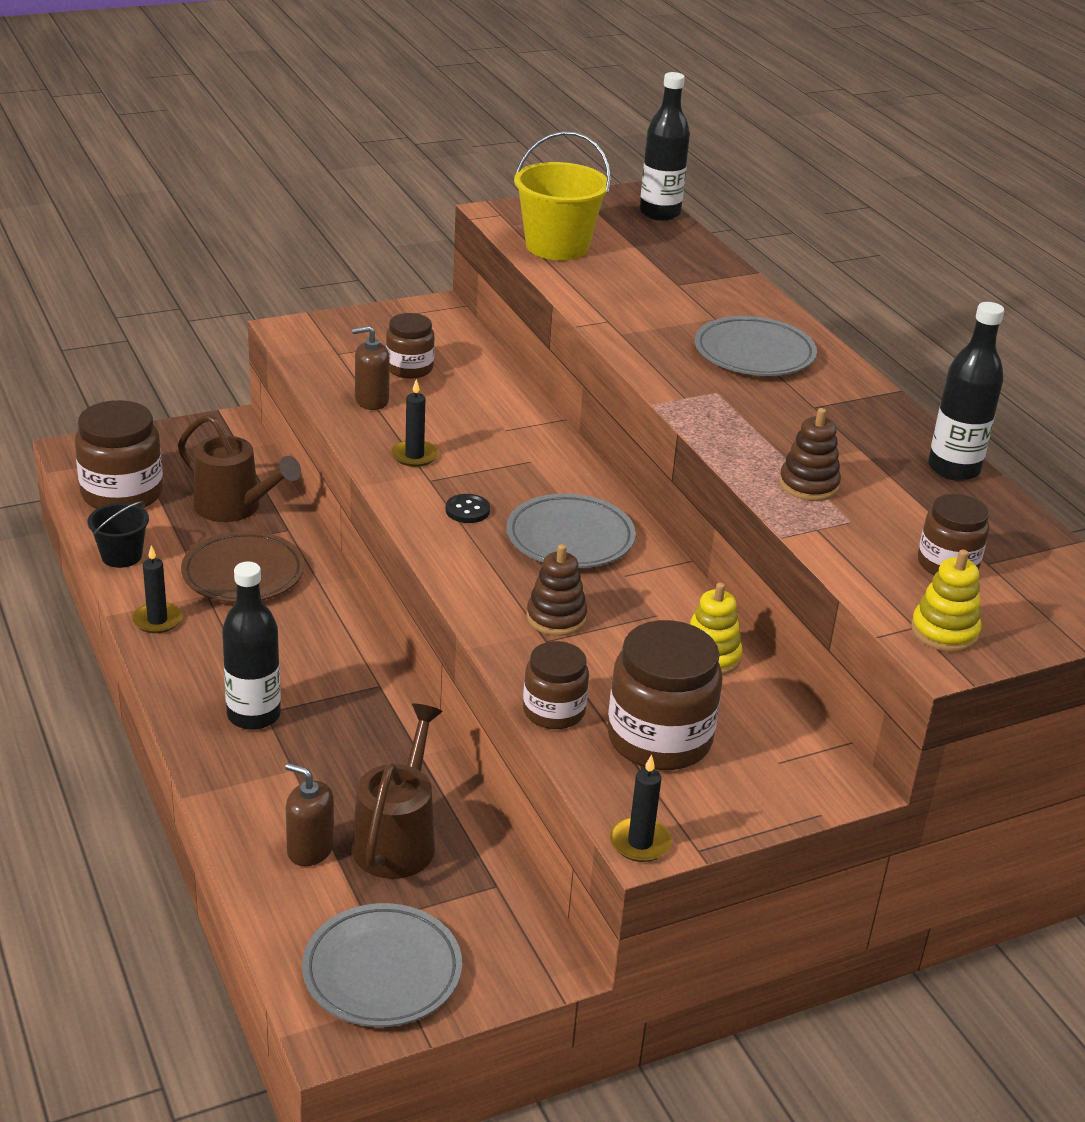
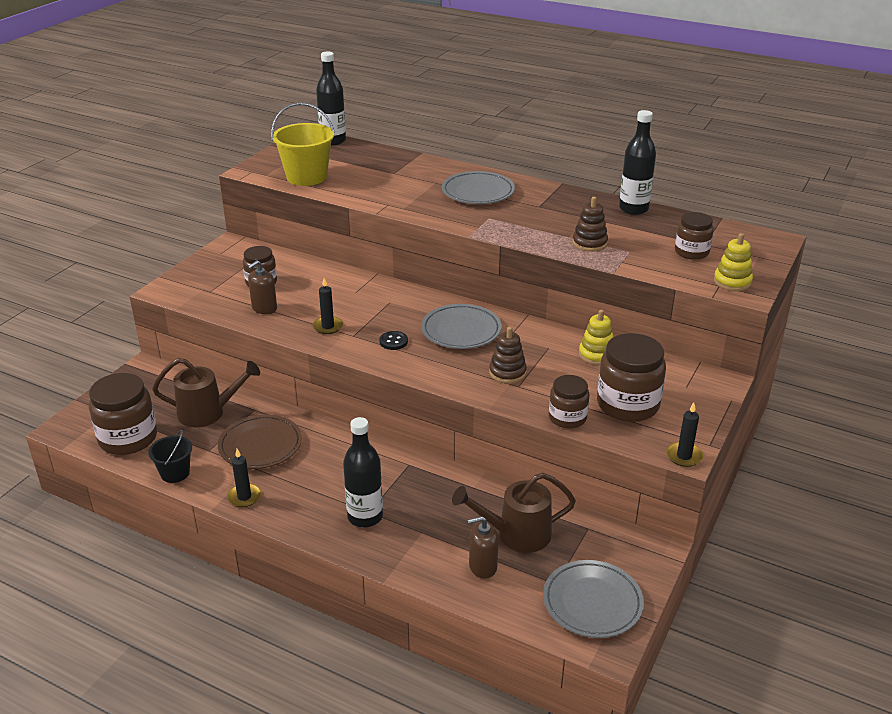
camera: 35 degrees left, 0 degrees up
(397, 838) = (516, 534): brown watering can -> brown watering can turned 75 degrees counterclockwise

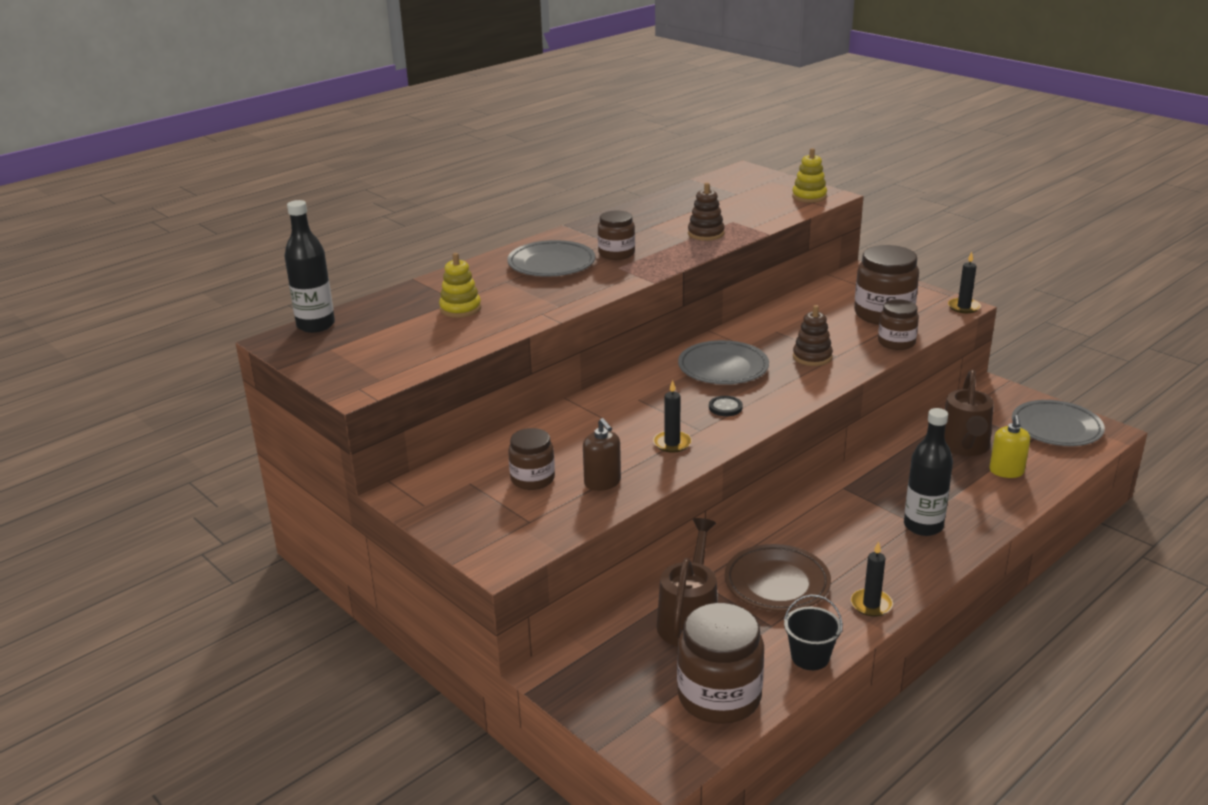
camera: 70 degrees left, 5 degrees down
(306, 177) = (416, 352): yellow bucket -> none
(482, 566) = (1006, 471): brown soap dispenser -> yellow soap dispenser
(596, 355) = (798, 312): yellow stacking toy -> yellow stacking toy (460, 309)
(633, 209) = (647, 206): black bottle -> none
(691, 252) = (748, 200): brown jar -> brown jar (616, 253)

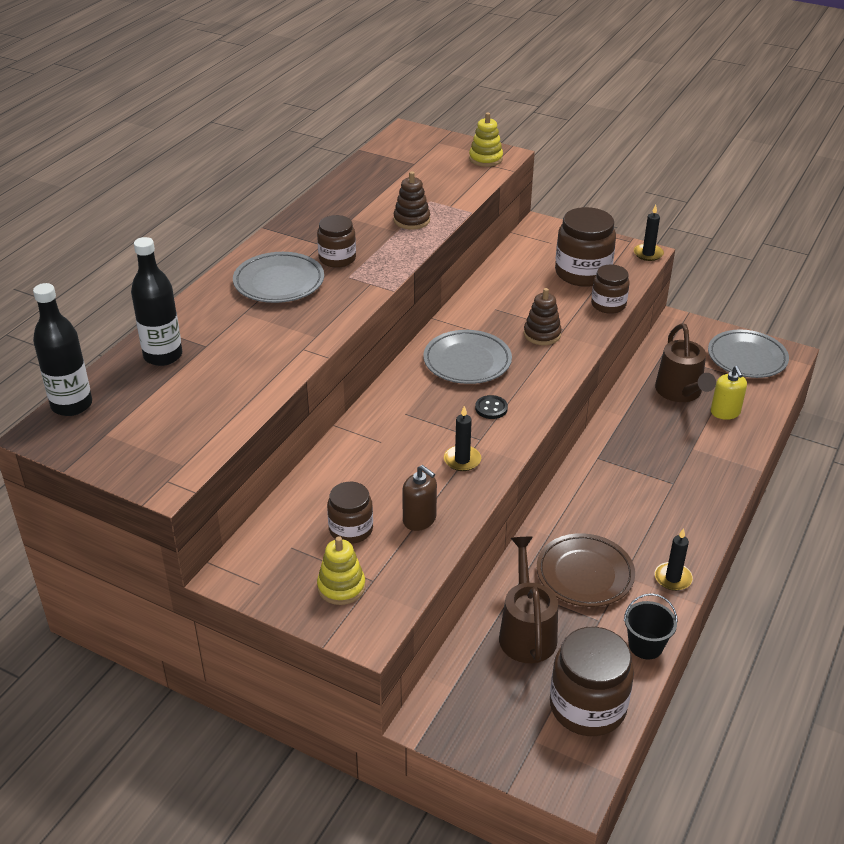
camera: 20 degrees left, 10 degrees up
(460, 309) = (216, 357): yellow stacking toy -> yellow stacking toy (341, 587)
(923, 526) = (681, 485): black bottle -> black bottle (163, 356)

